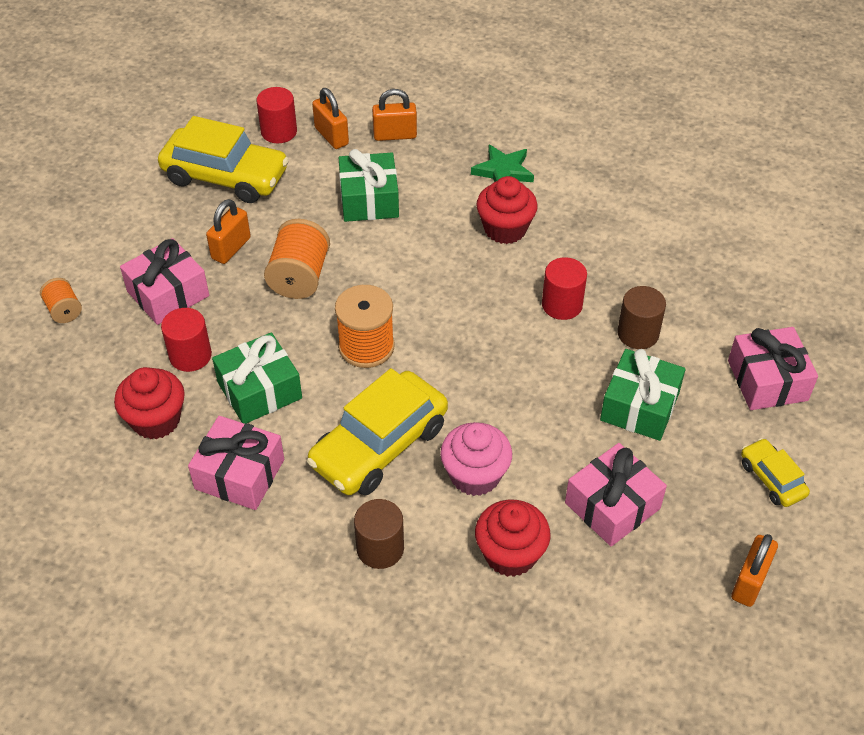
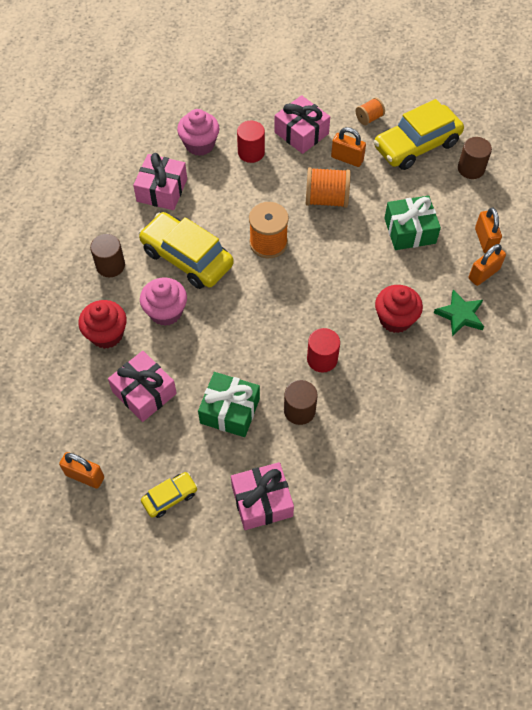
camera: 85 degrees right, 10 degrees up
(64, 310) = (281, 86): orange spool -> orange spool (369, 118)
(156, 420) = (199, 144): red cupcake -> pink cupcake
(225, 176) = (416, 145): yellow car -> yellow car turned 45 degrees clockwise
(259, 390) = (226, 191): green gift -> none
(279, 132) = (471, 169): red cylinder -> brown cylinder
(331, 136) = (474, 200): orange padlock -> orange padlock (484, 274)

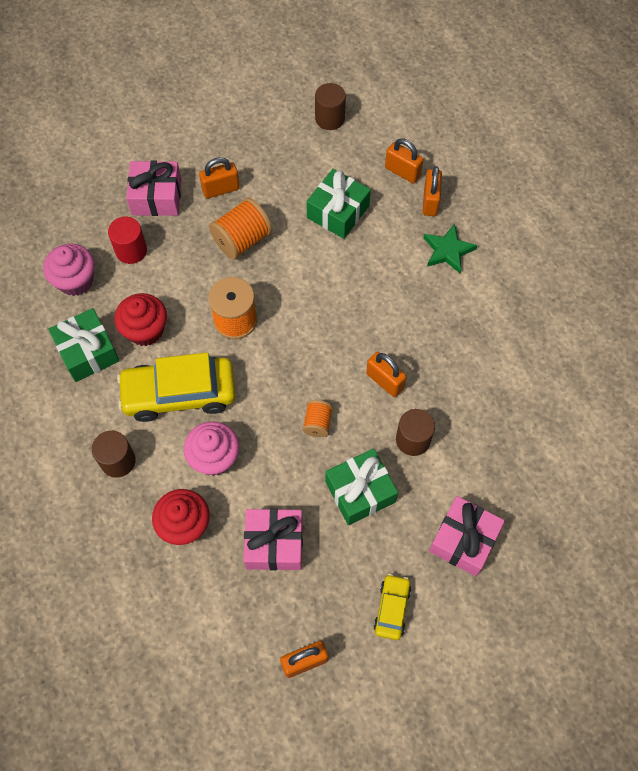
camera: 45 degrees left, 5 degrees up
(162, 190) = (87, 352): pink gift -> green gift
(322, 359) = (384, 381): red cylinder -> orange padlock
(369, 118) = (201, 137): orange spool -> orange spool (317, 423)
(395, 319) = (404, 297): red cupcake -> red cupcake (145, 330)
(416, 145) = (265, 132): yellow car -> none

